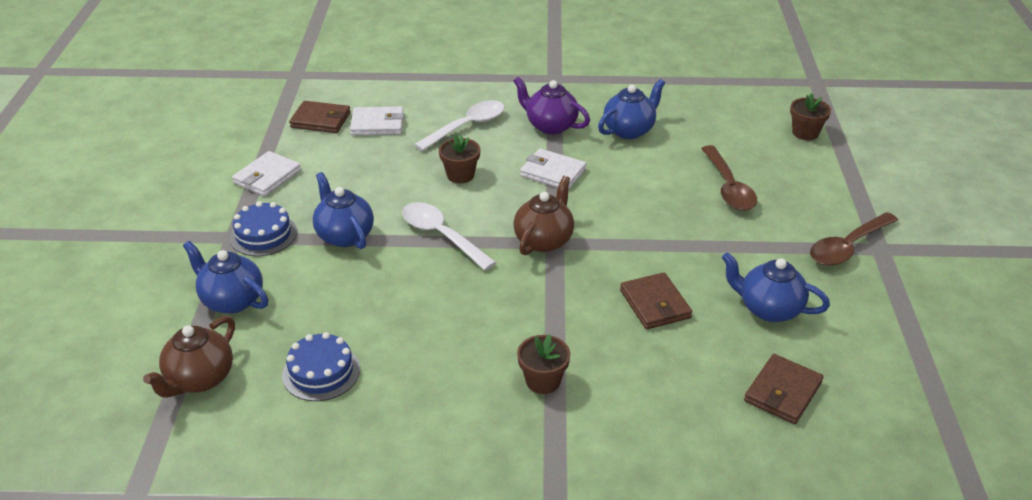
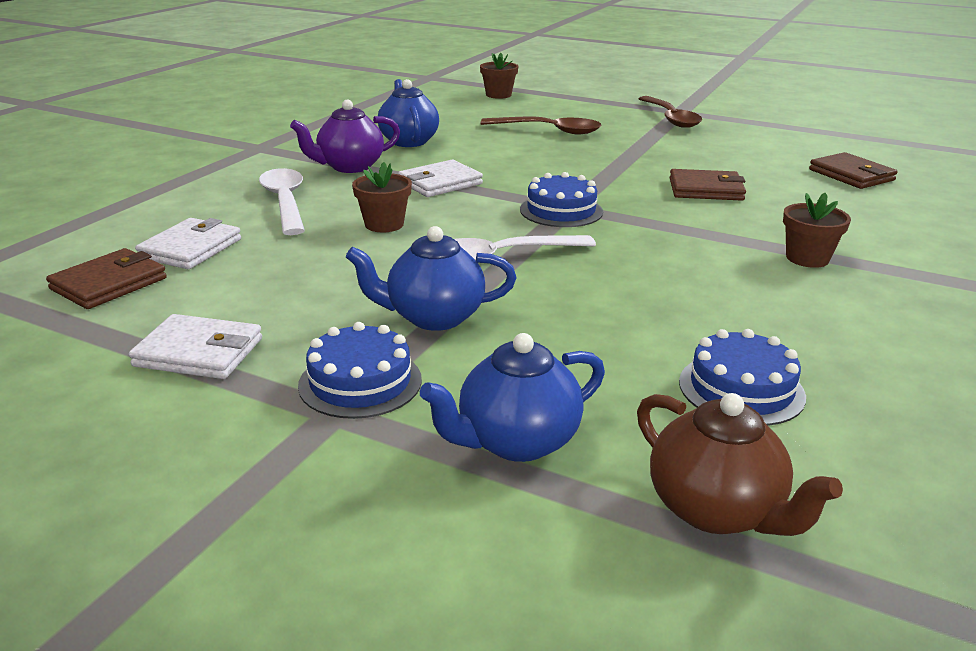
camera: 65 degrees left, 10 degrees down
(267, 177) = (199, 352): white wallet -> white wallet turned 45 degrees counterclockwise
(544, 240) = (561, 211): brown teapot -> blue cake
(768, 309) = (737, 156): blue teapot -> none

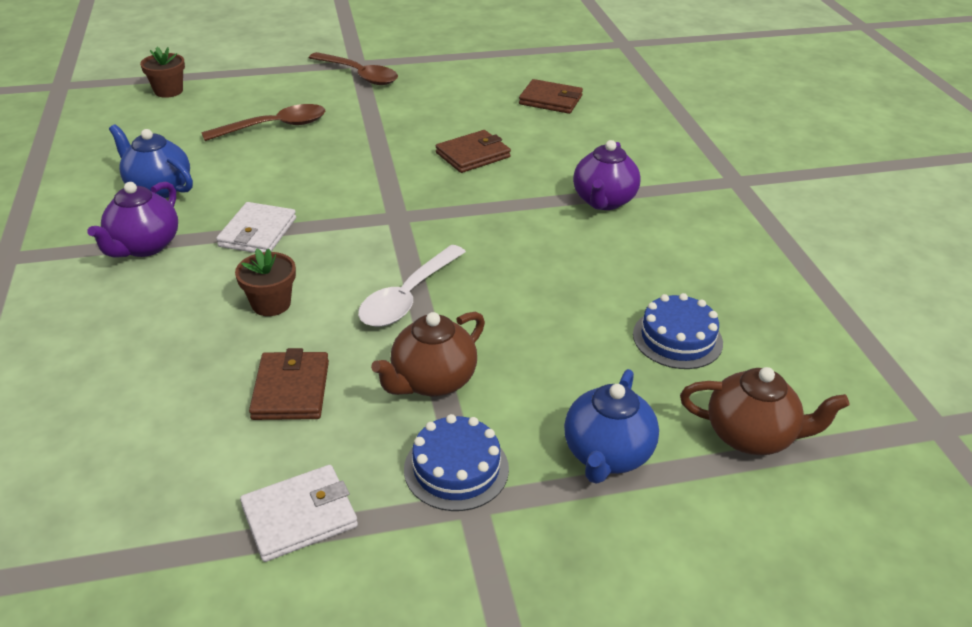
camera: 40 degrees left, 10 degrees up
(109, 284) = (106, 498): brown wallet -> brown wallet (291, 390)
(191, 248) = (127, 417): white wallet -> none
(285, 202) = (141, 319): white spoon -> none
(433, 317) = (432, 381): blue teapot -> brown teapot
(561, 211) = (395, 223): blue cake -> none
(807, 258) = (603, 201): brown flower pot -> purple teapot

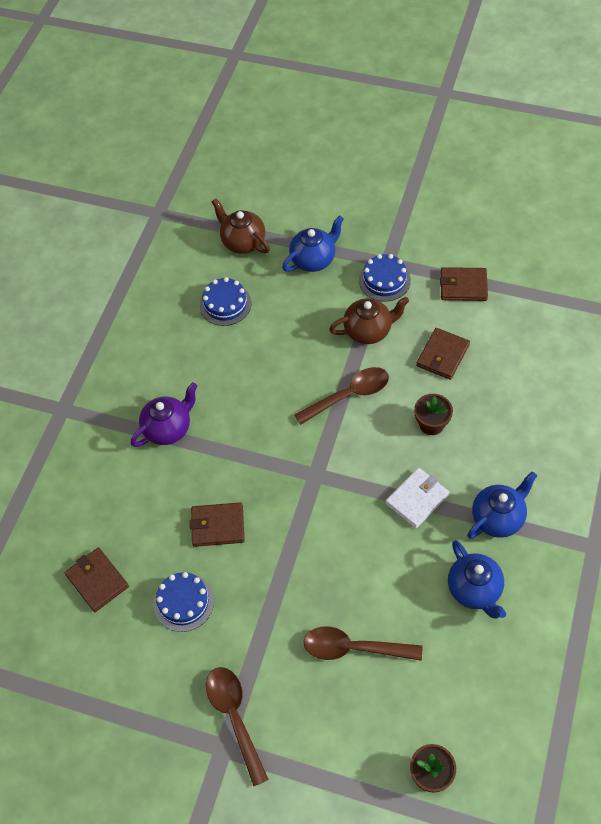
camera: 145 degrees left, 20 degrees up
(144, 246) = (498, 518): purple teapot -> blue teapot
(299, 516) = (463, 286): white wallet -> brown wallet
(408, 297) = (349, 395): white spoon -> brown spoon
(459, 110) = (183, 602): none -> blue cake

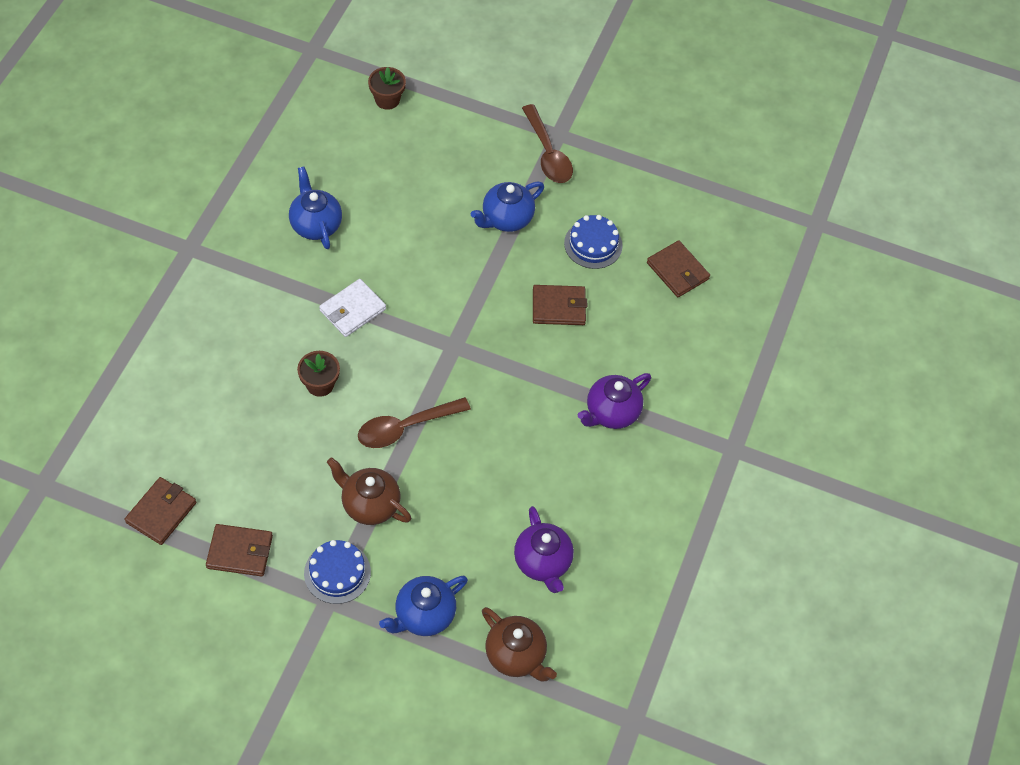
camera: 175 degrees right, 0 degrees up
(225, 304) = (543, 562): blue cake -> purple teapot
(354, 648) = (437, 191): brown spoon -> none
(368, 331) = (369, 504): brown teapot -> brown teapot turned 45 degrees clockwise
(442, 355) = (288, 462): brown wallet -> brown wallet (161, 512)
(498, 518) = (275, 284): blue teapot -> blue teapot (506, 219)

